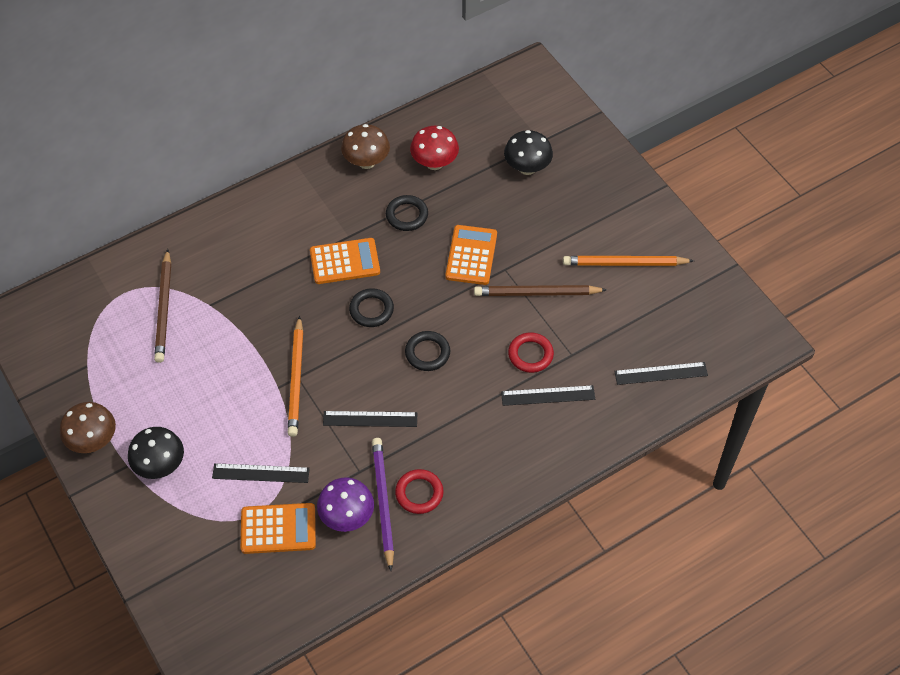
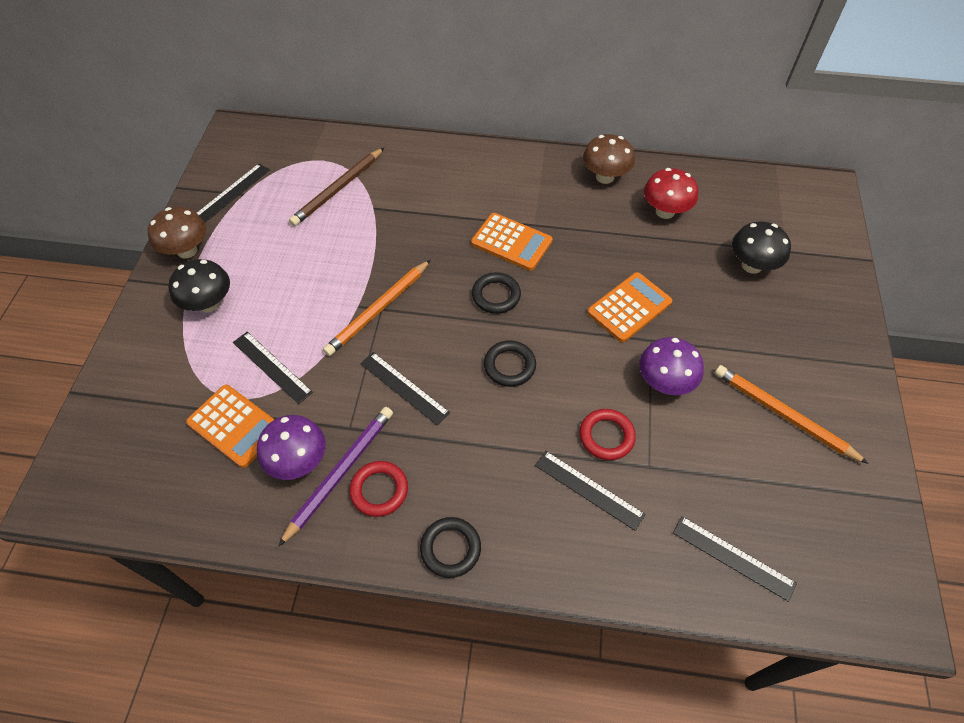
camera: 40 degrees right, 0 degrees up
(75, 370) = (232, 192): none -> black ruler
(407, 215) = (600, 238): black ring -> black ring (450, 548)
(537, 293) = (664, 382): brown pencil -> purple mushroom

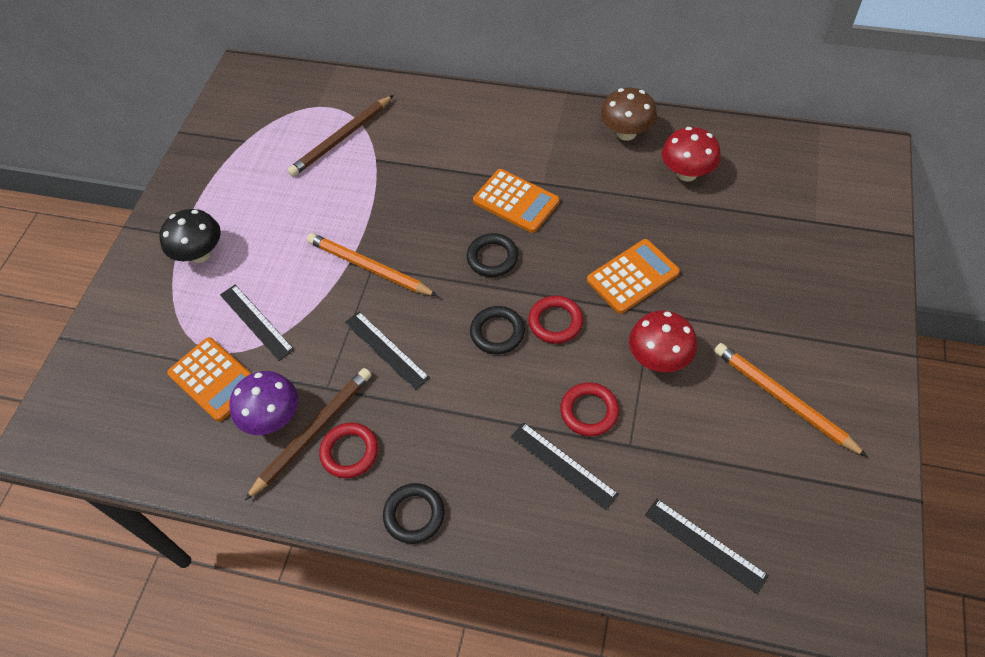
camera: 10 degrees right, 0 degrees up
(187, 250) = (183, 198): brown mushroom -> none
(232, 192) = (234, 138): black ruler -> none
(340, 473) = (313, 432): purple pencil -> brown pencil
(378, 309) = (369, 267): orange pencil -> orange pencil turned 75 degrees clockwise
(563, 353) = (555, 322): none -> red ring
(664, 382) = (659, 358): purple mushroom -> red mushroom
(751, 265) = (774, 236): black mushroom -> none

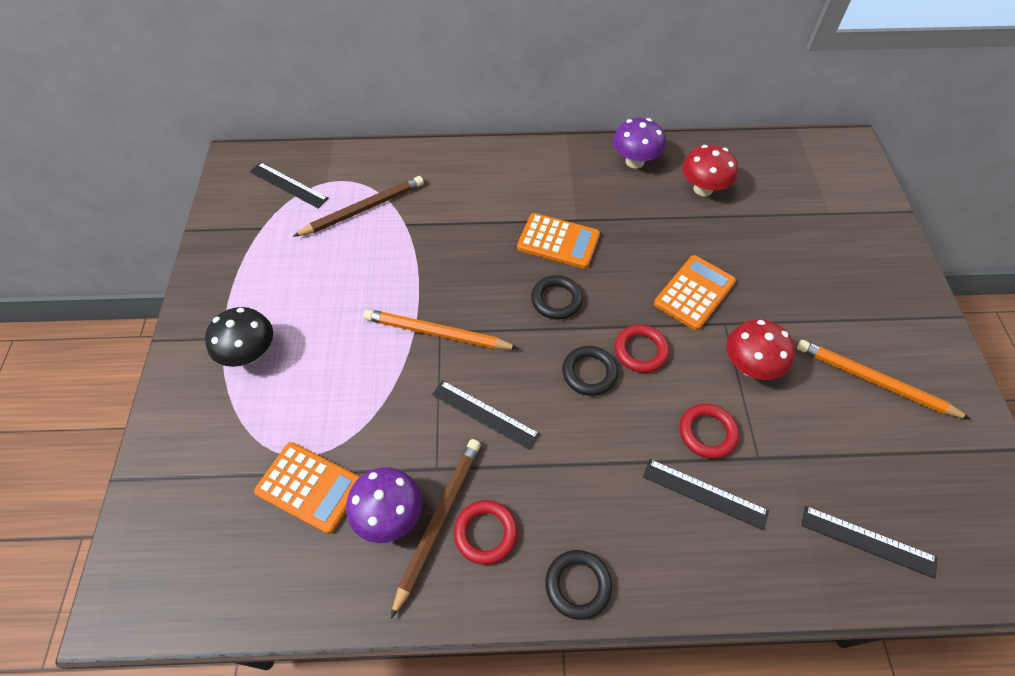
camera: 20 degrees left, 0 degrees up
(256, 321) = (336, 414): black ruler -> black ruler (288, 185)
(341, 138) = (363, 209): brown pencil -> brown pencil turned 150 degrees counterclockwise
(626, 133) = (634, 161): brown mushroom -> purple mushroom

